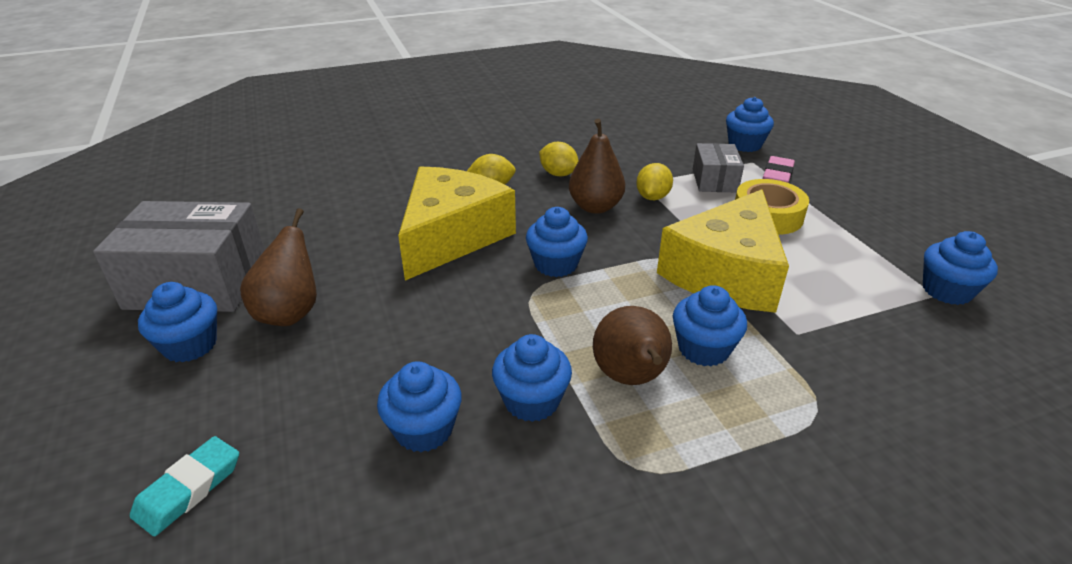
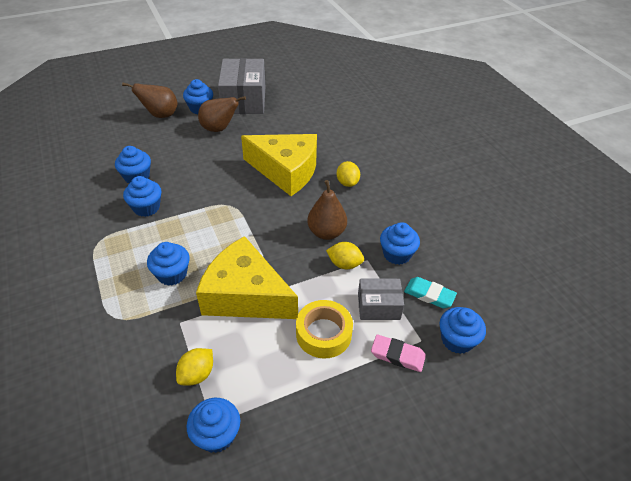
camera: 85 degrees right, 10 degrees up
(189, 489) = (123, 126): turquoise eraser -> turquoise eraser (429, 295)
(556, 264) = (257, 214): blue cupcake -> blue cupcake (397, 254)
(558, 174) = (372, 214): yellow lemon -> yellow lemon (197, 374)
(630, 378) = (154, 242): brown pear -> brown pear (160, 115)

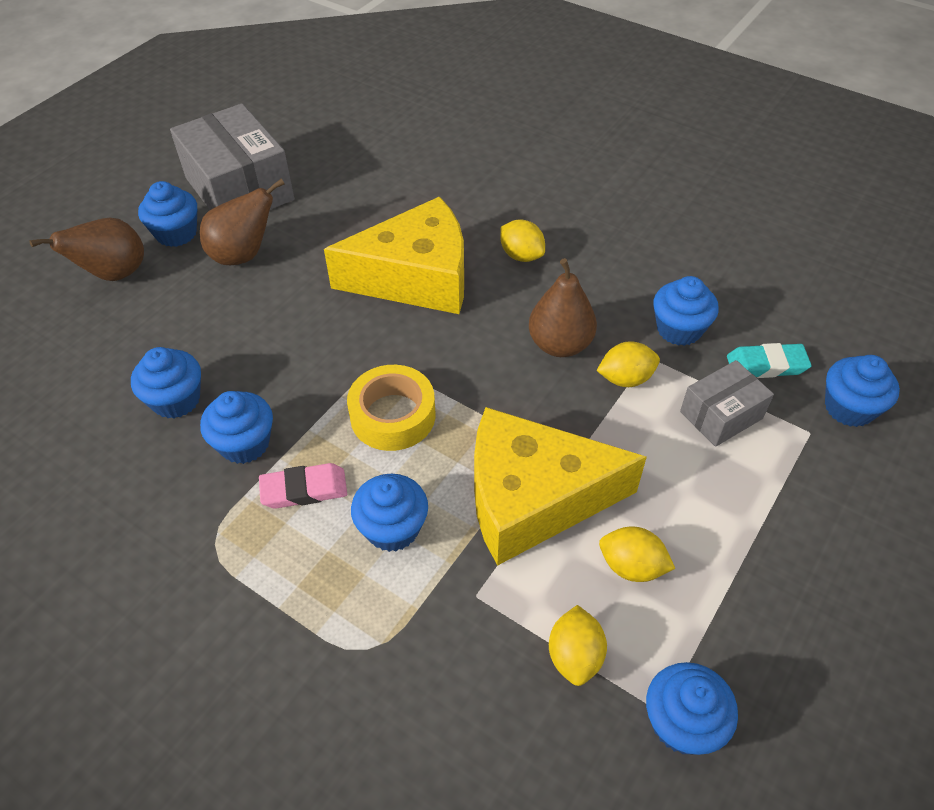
camera: 30 degrees left, 5 degrees up
(262, 351) = (631, 566): none -> yellow lemon
(323, 333) = (688, 493): yellow tape -> yellow tape (393, 415)
(397, 355) = (801, 468): pink eraser -> pink eraser (304, 489)

